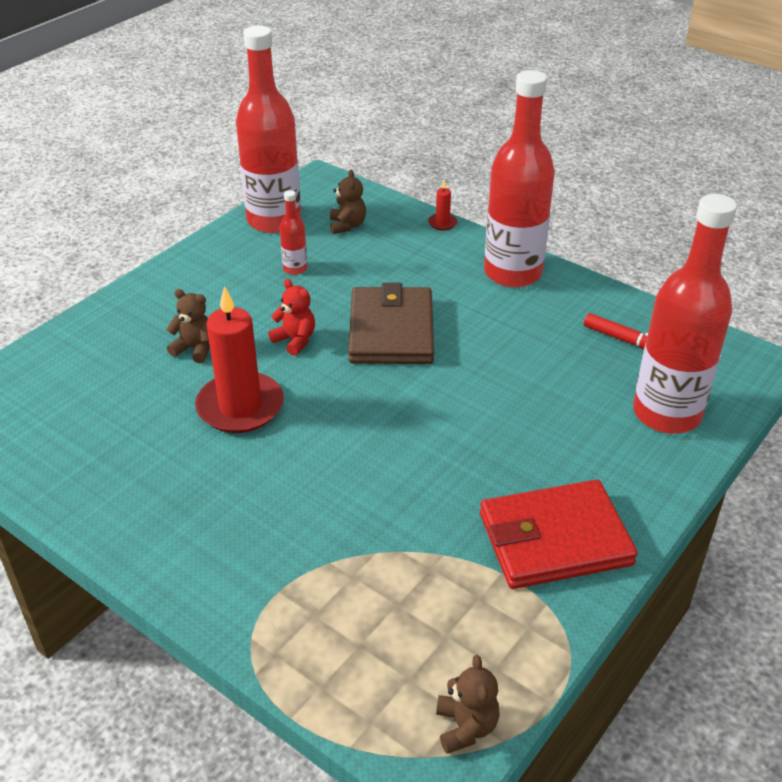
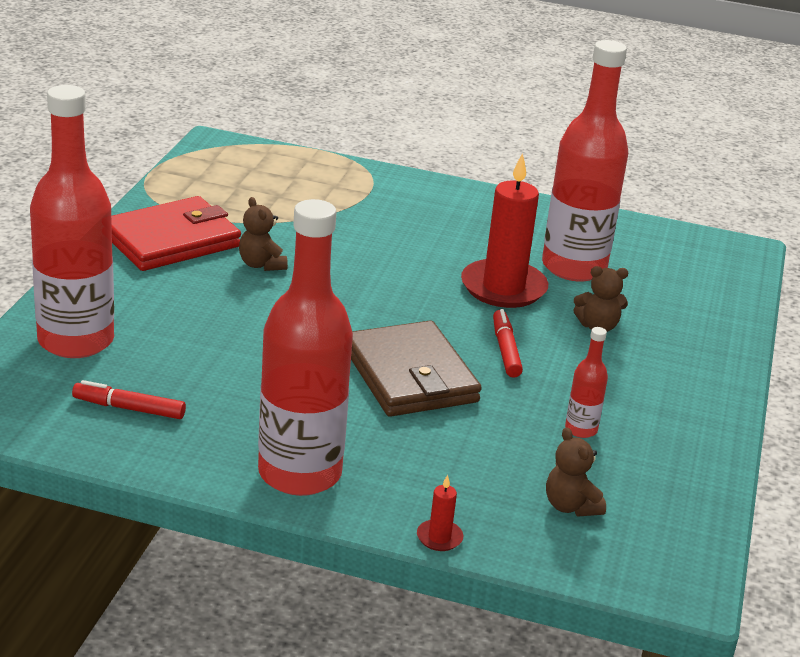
camera: 155 degrees right, 10 degrees down
(274, 220) = (676, 495): red bottle -> red bottle (574, 267)
(295, 340) = (505, 350): red teddy bear -> red marker
(466, 727) = (206, 156): brown teddy bear -> brown teddy bear (261, 265)

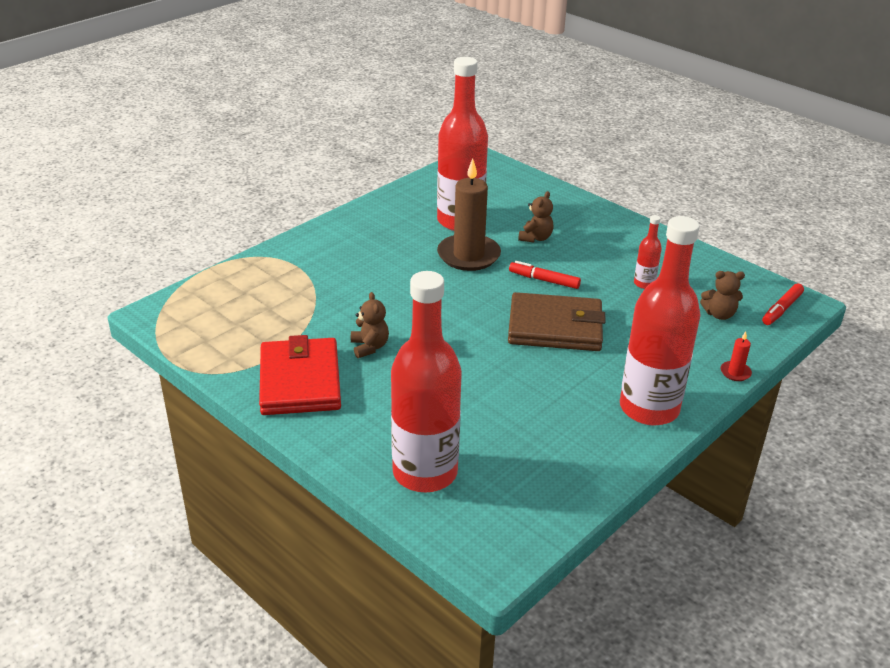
camera: 60 degrees left, 5 degrees up
(129, 408) = (535, 467): red marker -> red marker (781, 309)
(261, 265) = (369, 347): brown teddy bear -> brown teddy bear turned 105 degrees counterclockwise
(503, 288) = (468, 255): red candle -> brown candle

